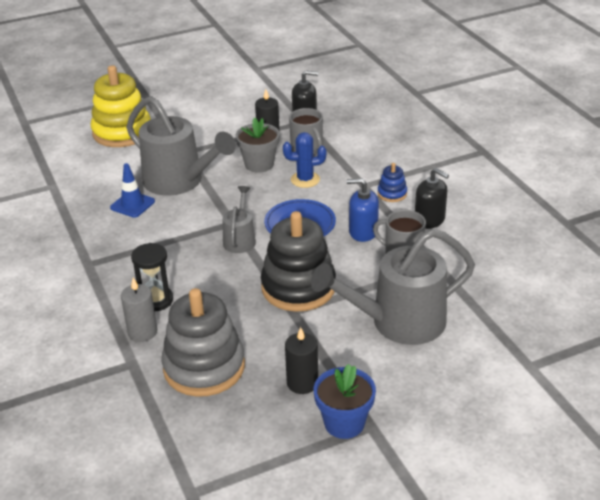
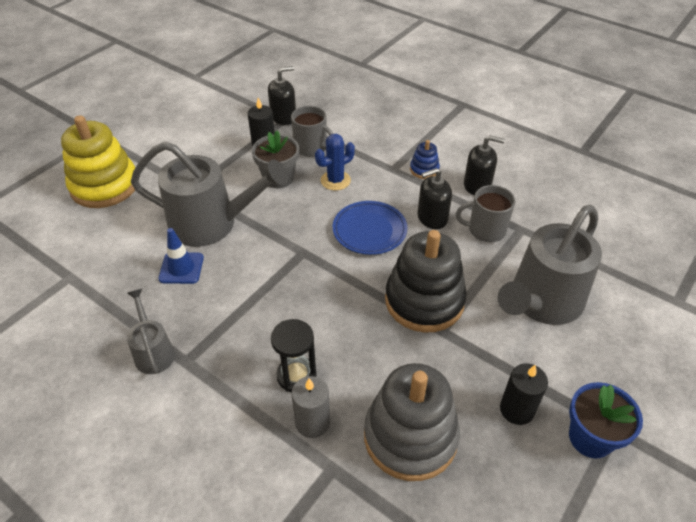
camera: 30 degrees left, 10 degrees up
(240, 239) = (326, 268): grey watering can -> grey watering can (153, 351)
(363, 232) = (432, 218): blue soap dispenser -> black soap dispenser

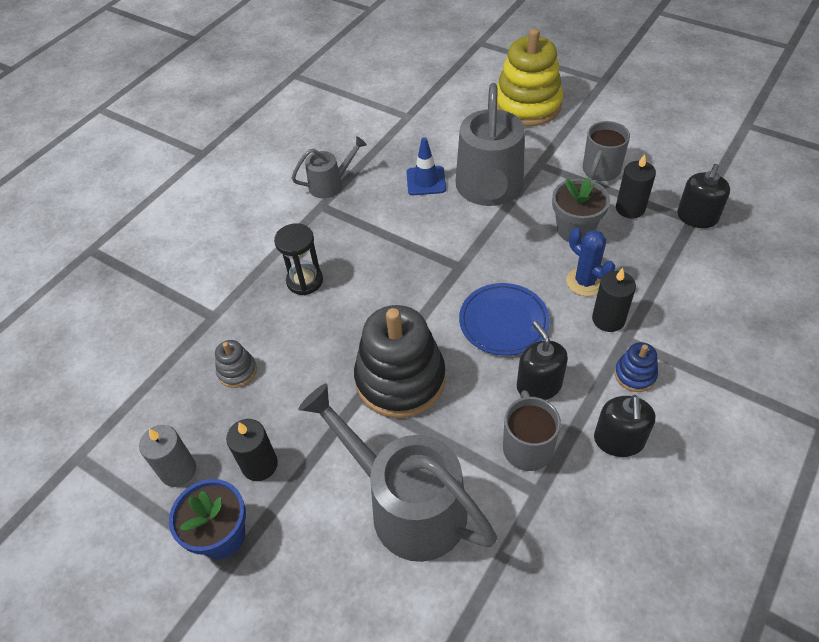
camera: 90 degrees right, 5 degrees up
(283, 117) = (697, 217): black soap dispenser -> black soap dispenser turned 60 degrees clockwise
(311, 148) = (642, 252): grey mug -> grey mug (600, 170)
(312, 422) = (257, 298): grey candle -> grey candle (178, 470)
(374, 174) = (608, 319): none -> black candle
(410, 436) = (237, 371): grey stacking toy -> grey stacking toy, size x0.45

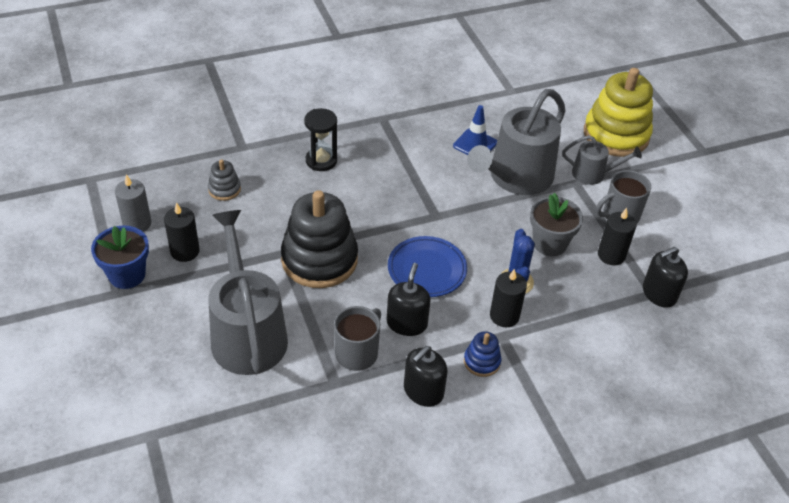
camera: 30 degrees right, 5 degrees down
(331, 184) = (404, 107): grey watering can -> grey watering can (593, 174)

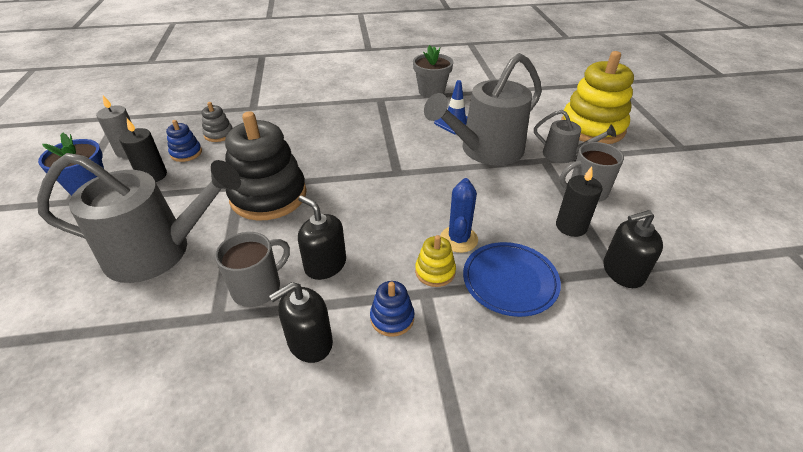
camera: 15 degrees right, 5 degrees down
(203, 219) = (186, 153): none -> blue stacking toy
(247, 332) = (159, 251): grey watering can -> grey watering can turned 90 degrees clockwise
(321, 160) = (313, 122): black hourglass -> none
(407, 323) = (325, 265): black soap dispenser -> black soap dispenser turned 75 degrees counterclockwise
(427, 270) = (369, 217): blue plate -> blue plate (510, 281)
(504, 316) = (435, 271): black candle -> yellow stacking toy
(549, 243) = (505, 208): grey flower pot -> grey flower pot (431, 91)

